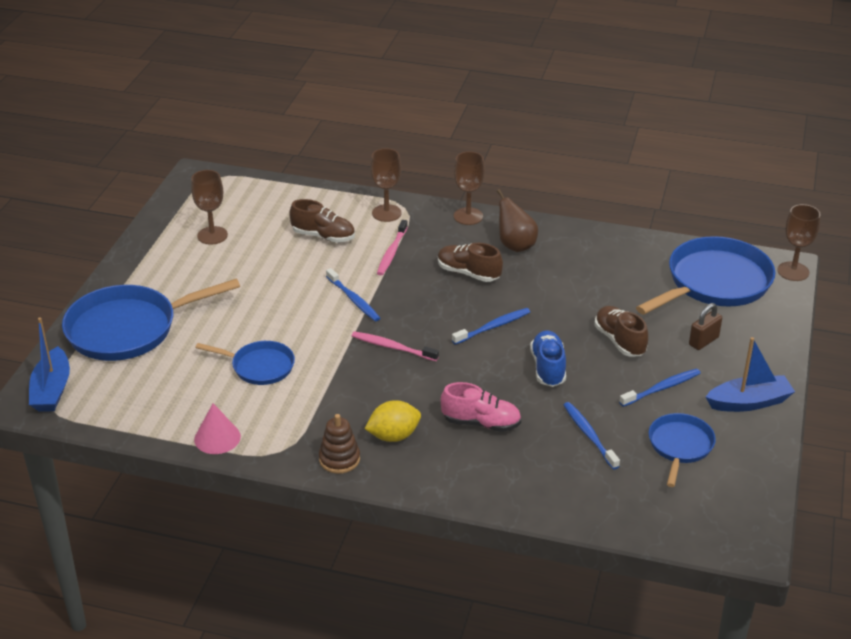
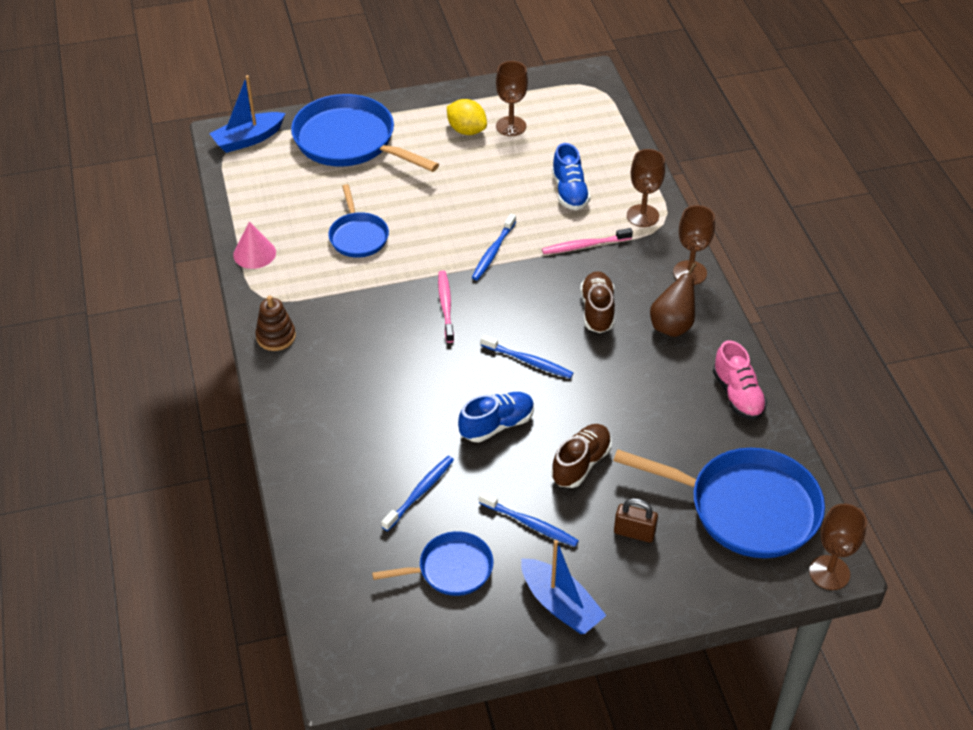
camera: 60 degrees right, 10 degrees up
(323, 236) = (569, 192): brown shoe -> blue shoe
(393, 436) = (327, 357): yellow lemon -> yellow lemon (466, 130)
(481, 423) = (384, 408): pink shoe -> pink shoe (737, 395)

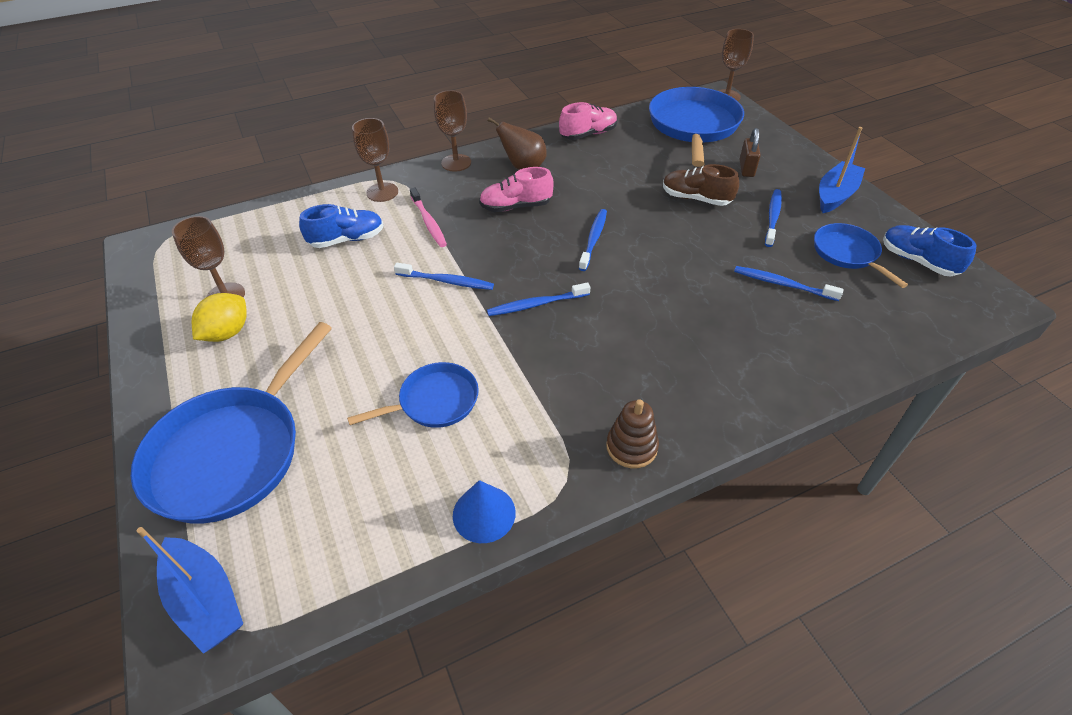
camera: 100 degrees left, 0 degrees up
(254, 253) = (484, 513): pink cone -> blue cone
(446, 306) = (536, 304): pink toothbrush -> blue toothbrush
(497, 425) = (679, 248): blue shoe -> blue shoe (917, 261)
(597, 310) = (516, 206): brown shoe -> pink shoe

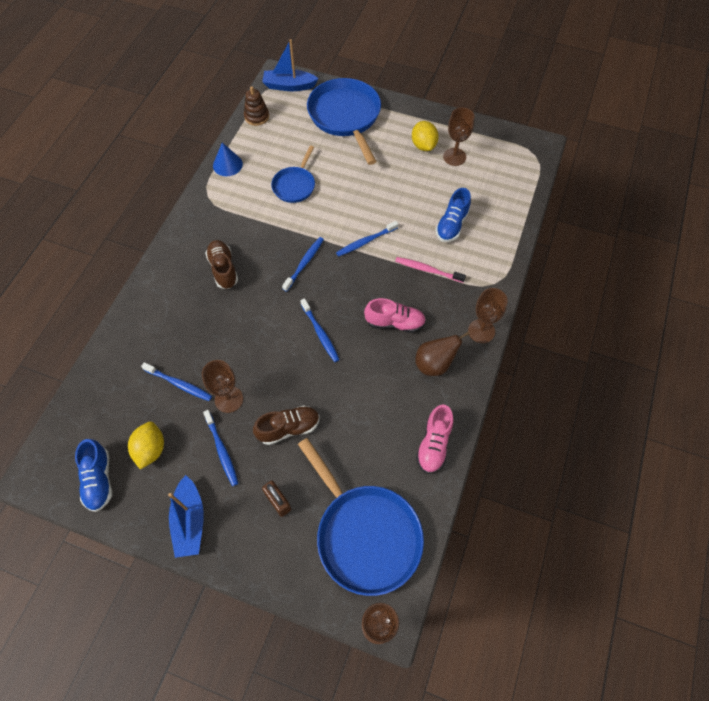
camera: 135 degrees right, 15 degrees up
(382, 192) = (486, 269): brown goblet -> brown goblet (229, 399)
(516, 206) = (395, 323): pink shoe -> pink shoe turned 60 degrees clockwise
(631, 447) = (192, 227): brown stacking toy -> brown stacking toy (256, 117)
(637, 361) = (223, 269): none -> brown shoe
(782, 284) = (179, 384): blue toothbrush -> blue toothbrush turned 45 degrees clockwise
(847, 253) = (151, 449): blue pan -> yellow lemon
(917, 261) = (99, 479): blue shoe -> blue shoe turned 75 degrees clockwise

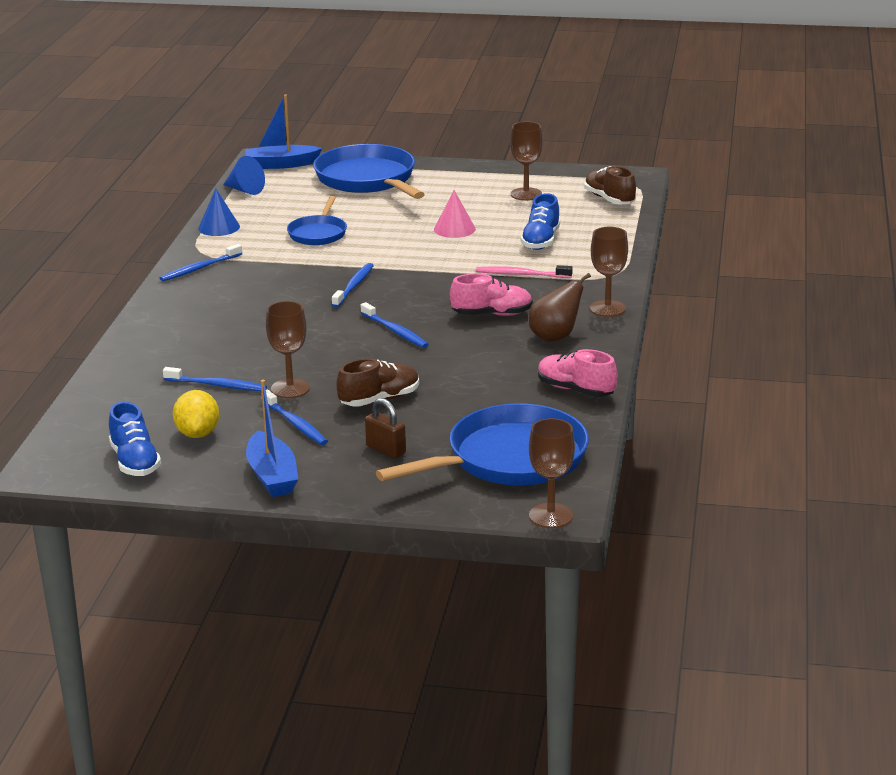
camera: 10 degrees left, 35 degrees down
(223, 269) = (244, 300): brown shoe -> brown shoe (609, 199)
(256, 117) = (245, 190): brown stacking toy -> blue cone
(365, 242) = (430, 263): blue toothbrush -> blue toothbrush (199, 268)
(365, 534) = (510, 459): blue pan -> blue pan turned 75 degrees counterclockwise
(392, 196) = (454, 229): none -> pink cone
(423, 145) = (481, 190): yellow lemon -> none
(434, 444) = (575, 390): pink shoe -> pink shoe turned 120 degrees clockwise

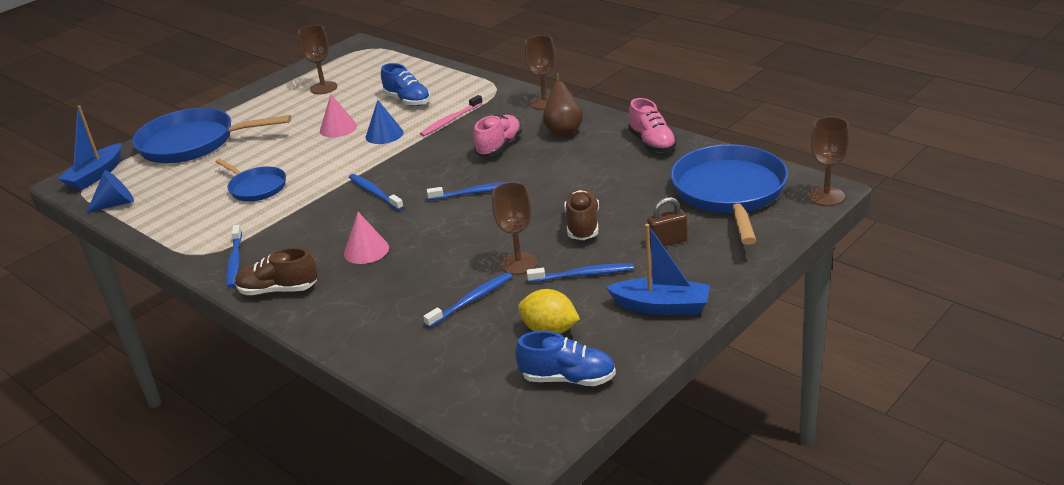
camera: 55 degrees left, 5 degrees up
(219, 227) = (168, 233): blue cone -> blue cone (384, 134)
(257, 315) = (366, 250): none -> pink cone
(575, 390) = (652, 143): pink shoe -> pink shoe turned 90 degrees counterclockwise
(609, 199) = (379, 62): brown shoe -> brown shoe (278, 290)

